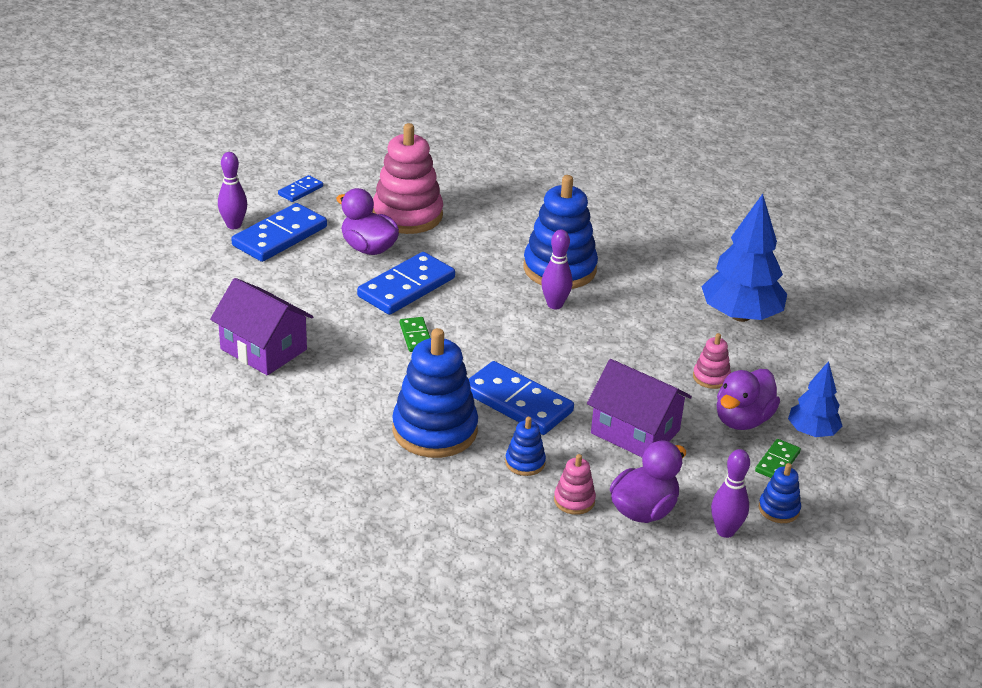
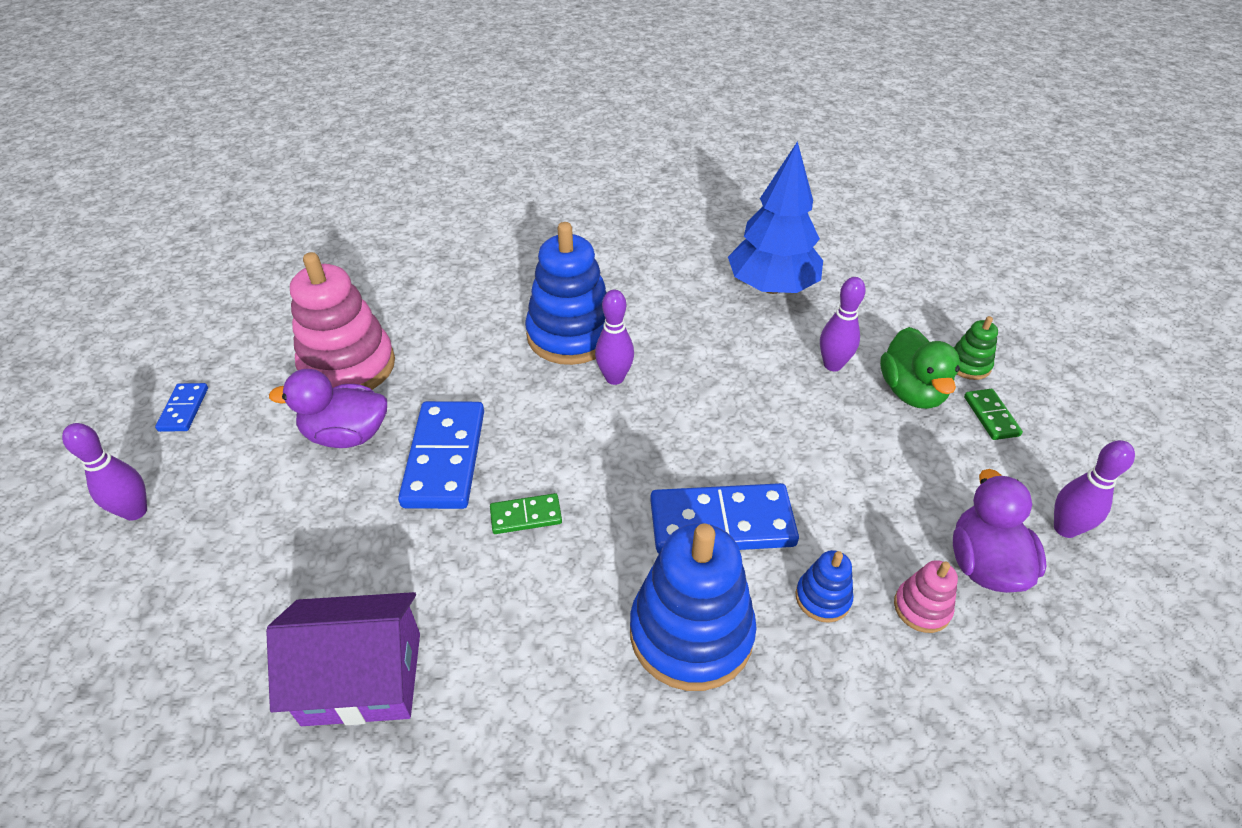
camera: 40 degrees left, 10 degrees up
(280, 236) = (217, 488): blue domino -> none
(416, 336) = (526, 516): green domino -> green domino turned 45 degrees counterclockwise
(635, 432) = (858, 473): purple house -> none
(711, 377) = (832, 365): pink stacking toy -> purple bowling pin
(742, 420) = (911, 392): purple duck -> green duck
(779, 509) = (1060, 467): blue stacking toy -> none
(812, 432) = (968, 365): blue tree -> green stacking toy

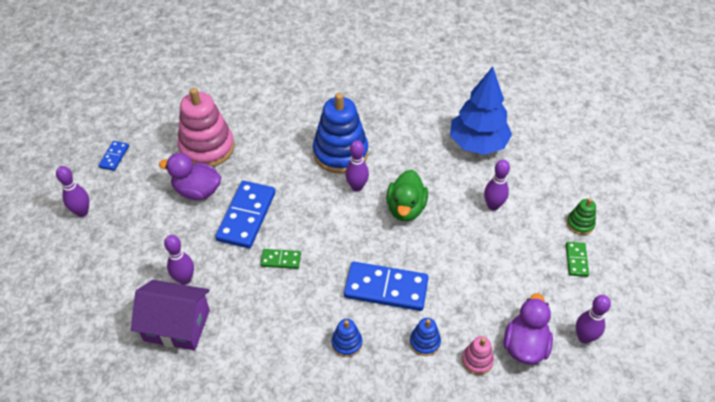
camera: 15 degrees right, 5 degrees up
(358, 588) = (184, 279): none -> purple bowling pin
(691, 633) = (347, 343): blue stacking toy -> blue stacking toy, size x0.46
(911, 392) = (534, 234): green duck -> green duck (406, 208)

